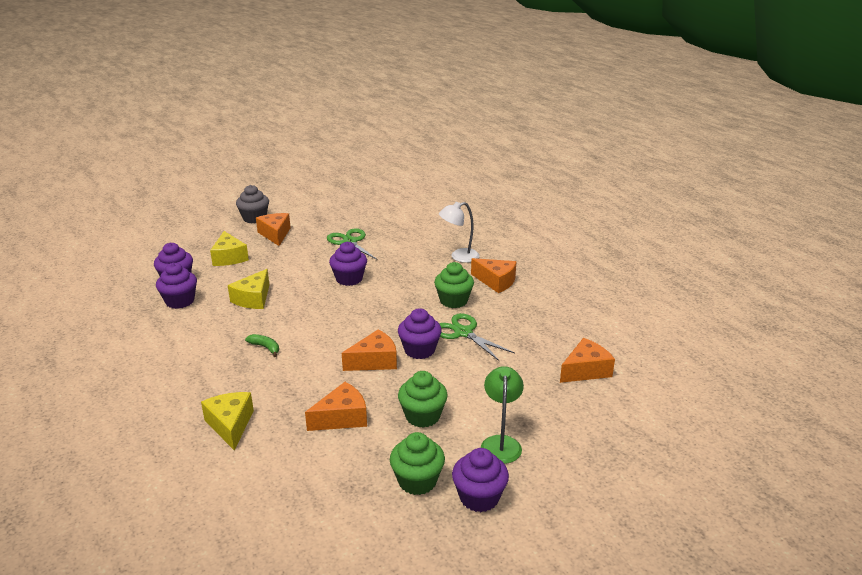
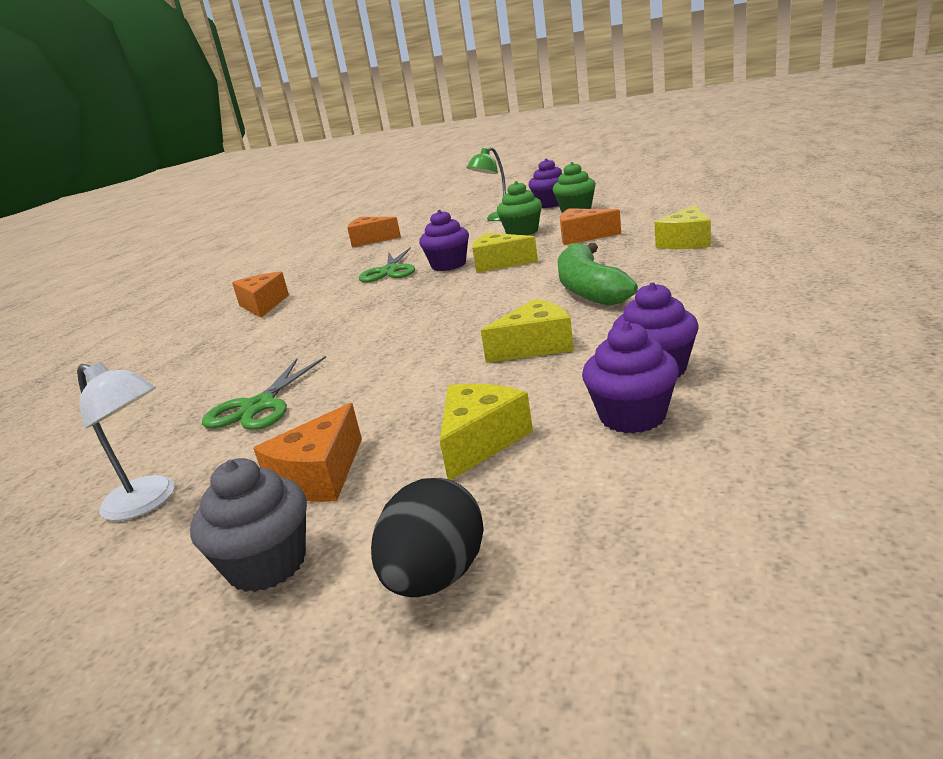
camera: 130 degrees left, 5 degrees down
(202, 230) = (436, 577): none -> black egg
(265, 347) = (589, 289): green banana -> green banana, size x2.41
(349, 279) = (377, 343): purple cupcake -> none
(374, 361) = (499, 263): orange cheese -> yellow cheese
(453, 301) = (337, 296): green cupcake -> none
(459, 257) = (218, 340): white lamp -> white lamp (148, 502)

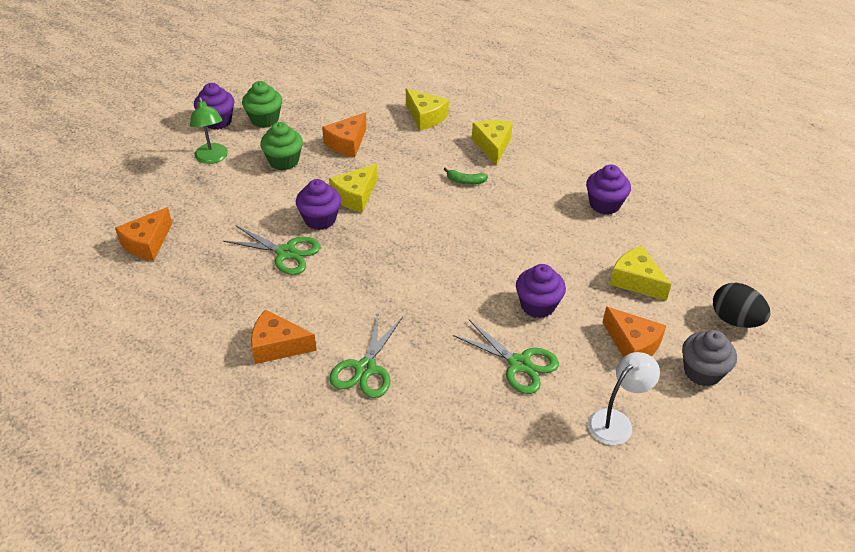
camera: 75 degrees left, 20 degrees up
(239, 340) = (365, 368): none -> green scissors
(535, 346) = (537, 230): yellow cheese -> yellow cheese (492, 146)
(589, 289) = (465, 181): green banana -> green banana, size x0.42
(632, 417) = (646, 229): purple cupcake -> purple cupcake (537, 305)

